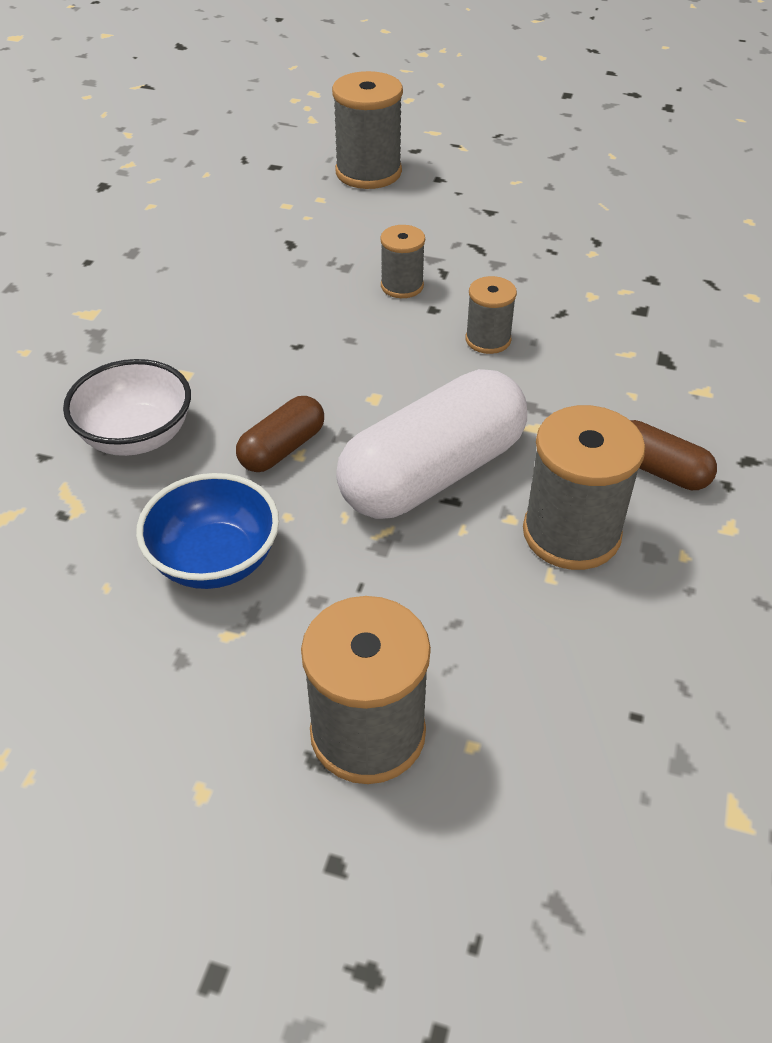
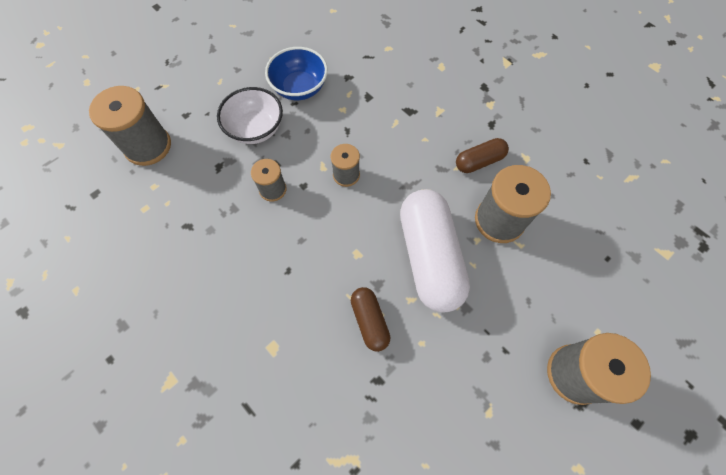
camera: 60 degrees left, 20 degrees up
(136, 436) = (312, 398): white bowl -> white bowl (255, 129)
(215, 560) = (435, 396): blue bowl -> blue bowl (299, 88)

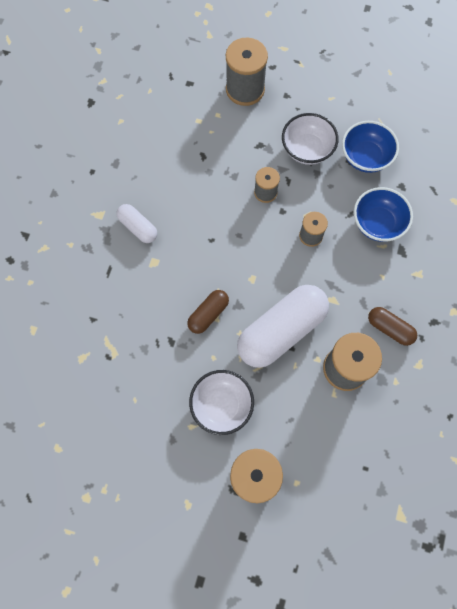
camera: 60 degrees right, 5 degrees up
(218, 343) = (138, 227): none -> white capsule
(371, 114) = (377, 223): none -> blue bowl
(480, 364) = (222, 405): none -> white bowl

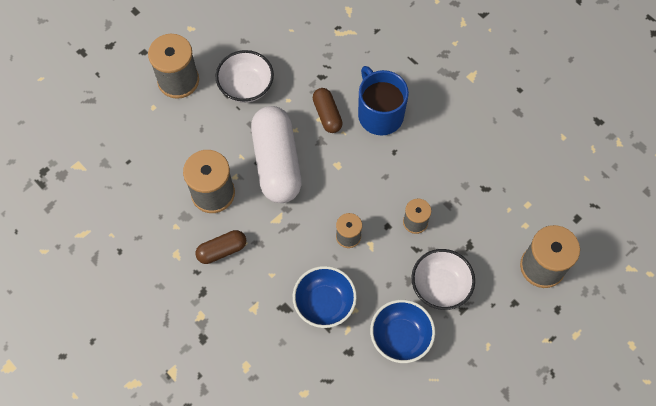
camera: 120 degrees right, 5 degrees down
(138, 227) = (441, 100): white capsule -> none
(181, 270) = (379, 114): none -> blue mug

